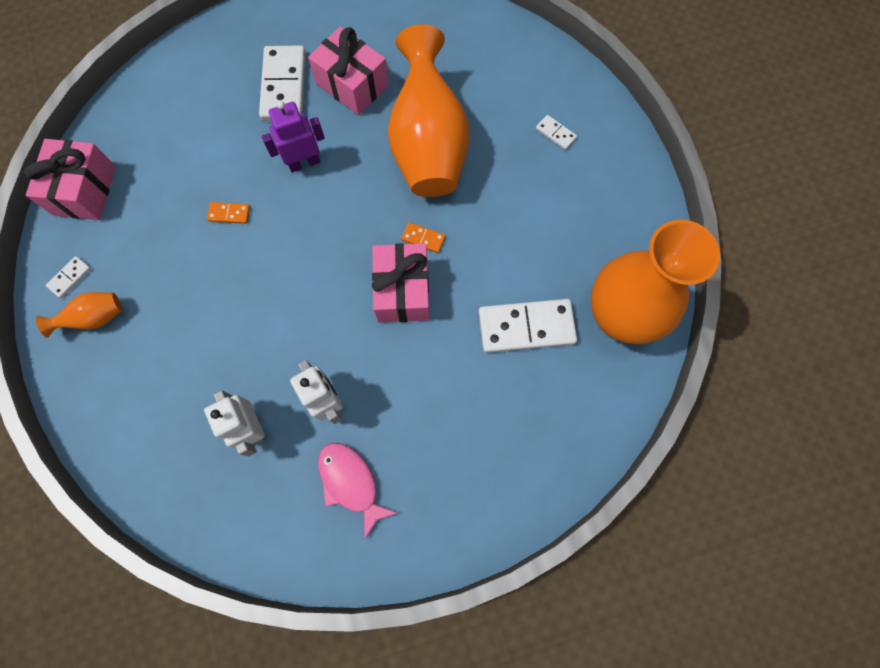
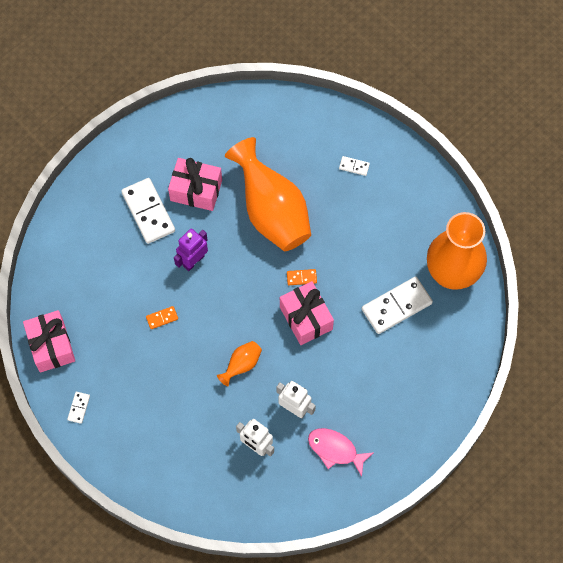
camera: 25 degrees left, 5 degrees down
(95, 318) = (112, 426): orange vase -> orange vase (241, 365)

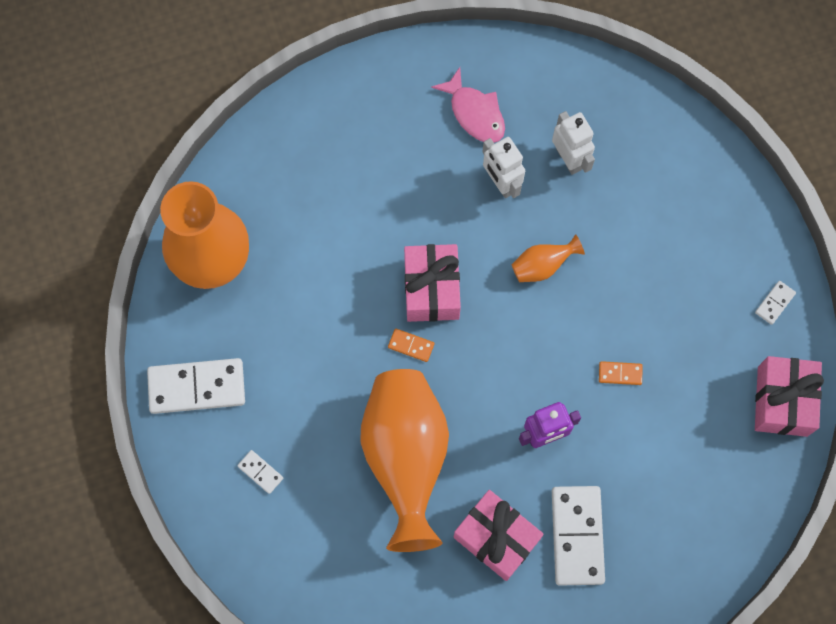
camera: 155 degrees left, 5 degrees up
(396, 306) = (307, 253): white domino -> white domino (197, 387)

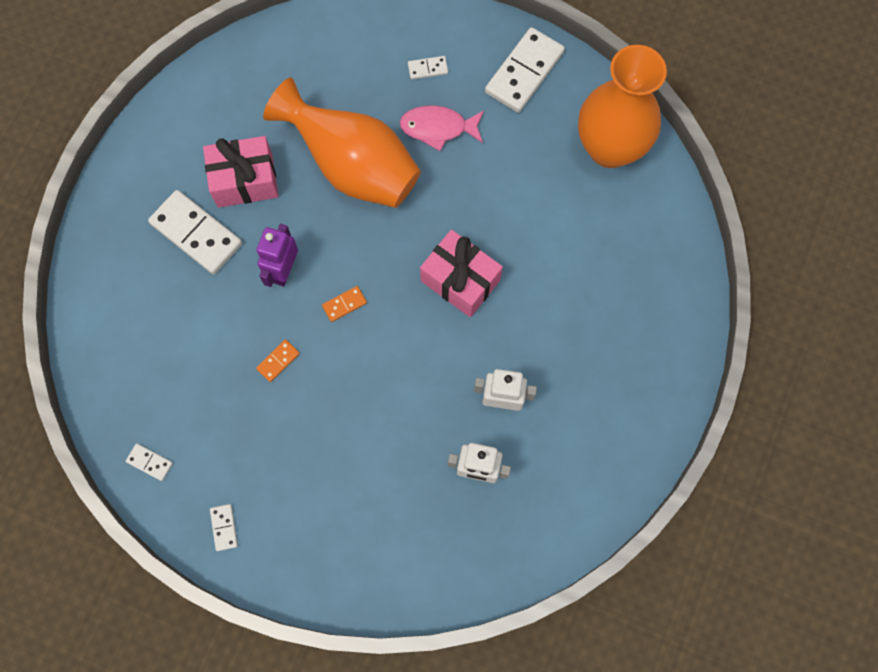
camera: 130 degrees right, 0 degrees up
(411, 346) = (430, 232): orange domino -> orange domino (344, 304)
(474, 113) = (578, 429): pink fish -> pink fish (438, 128)
(542, 265) = (408, 375): orange vase -> none
(782, 401) = (149, 462): pink gift -> white domino

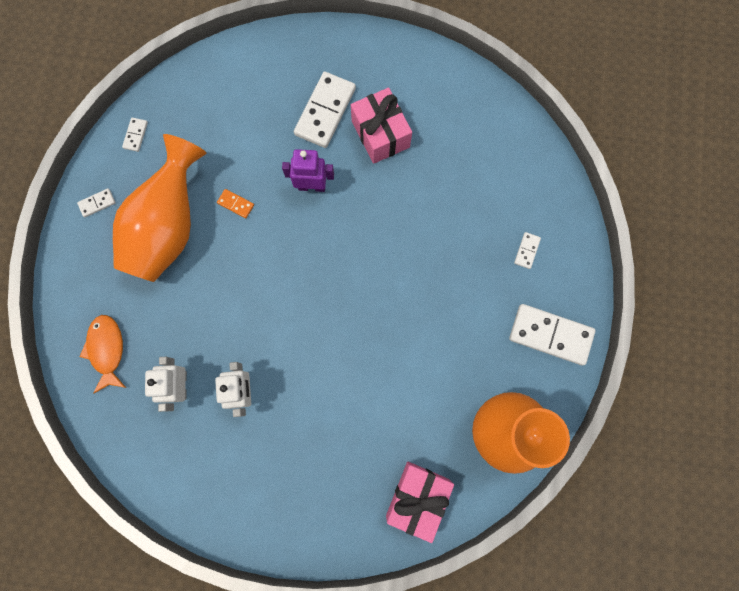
camera: 75 degrees right, 5 degrees up
(344, 304) = (295, 241): orange domino -> none
(353, 166) = (417, 214): orange vase -> orange vase (169, 227)
(412, 549) = (107, 350): none -> orange fish
(428, 69) = (526, 251): white domino -> white domino turned 45 degrees clockwise
(438, 128) = (473, 274): pink fish -> none
(460, 280) = (340, 329): pink gift -> pink gift (417, 497)

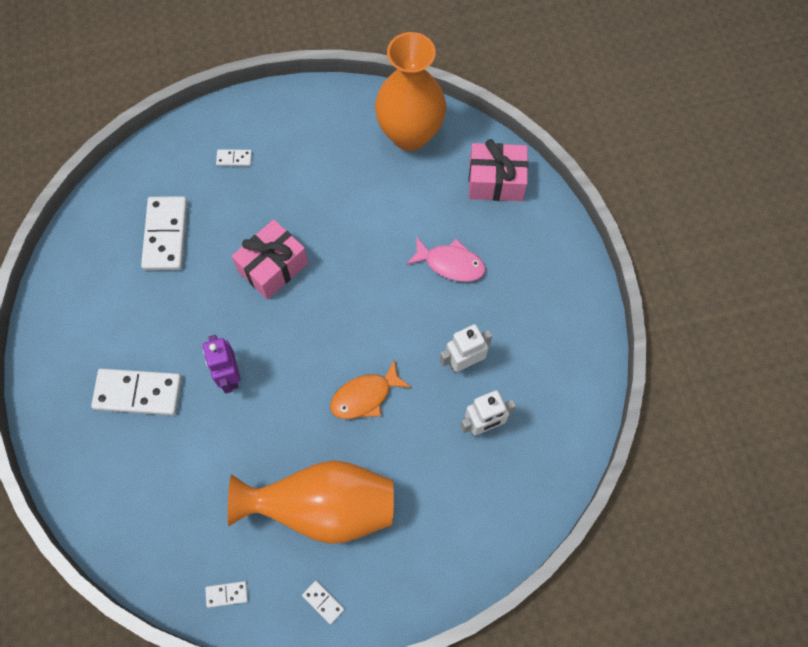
camera: 110 degrees left, 10 degrees down
(107, 350) = (478, 516): orange fish -> orange fish (365, 396)
(236, 204) = (274, 446): orange domino -> none
(344, 416) = (450, 264): none -> pink fish
(380, 134) = (149, 328): pink gift -> pink gift (273, 267)
(550, 334) = (308, 118): white domino -> white domino (165, 235)

